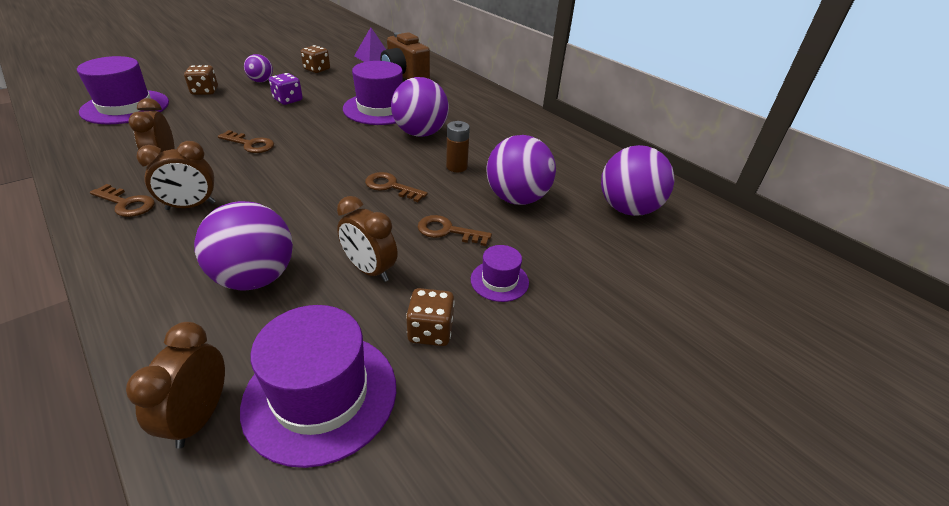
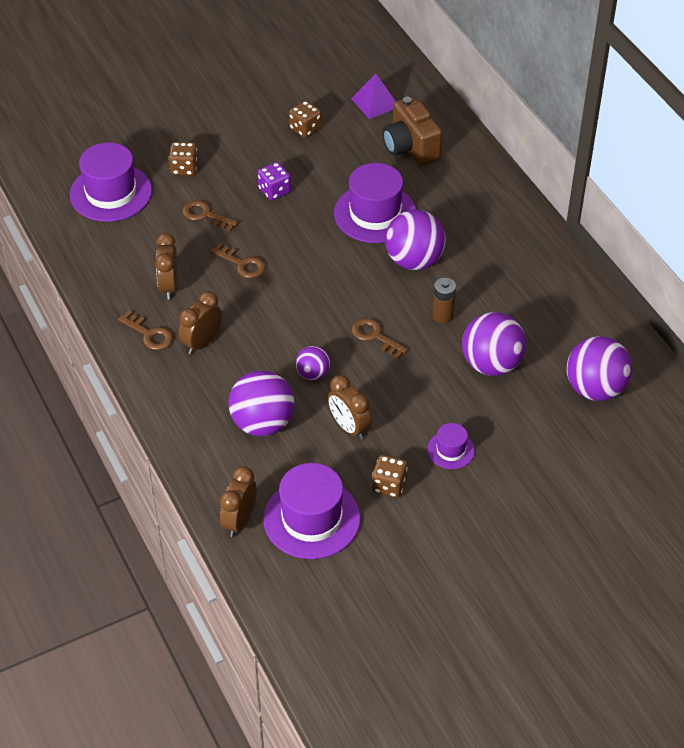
camera: 15 degrees right, 10 degrees up
(191, 206) = (202, 343): brown clock -> brown clock turned 135 degrees clockwise
(261, 81) = (242, 151): purple ball -> purple ball (313, 374)
(448, 231) = (419, 395): brown key -> brown key (205, 215)

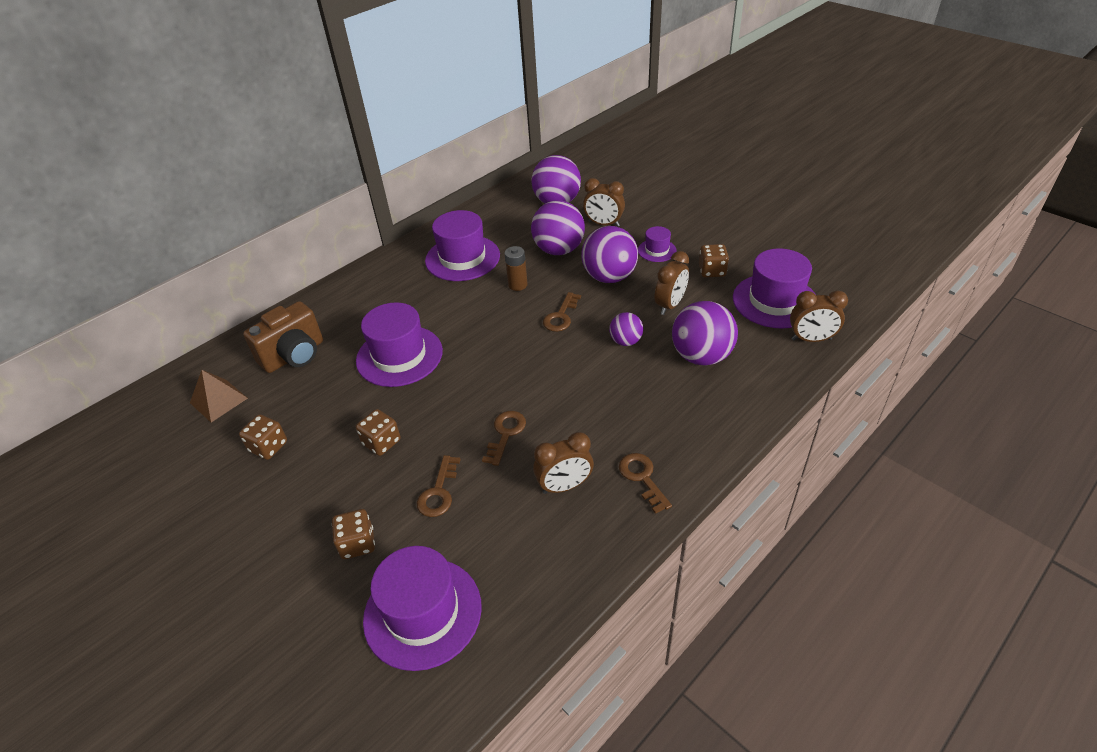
camera: 105 degrees left, 5 degrees down
(149, 334) = (642, 478): brown key -> brown key turned 45 degrees counterclockwise
(202, 343) = (630, 430): brown clock -> brown clock (603, 224)
(274, 190) = (381, 442): purple dice -> brown dice
(375, 102) = (218, 400): purple pyramid -> brown pyramid
(414, 260) = (456, 316): purple ball -> purple ball (609, 277)
(512, 282) = (462, 258): none -> purple hat

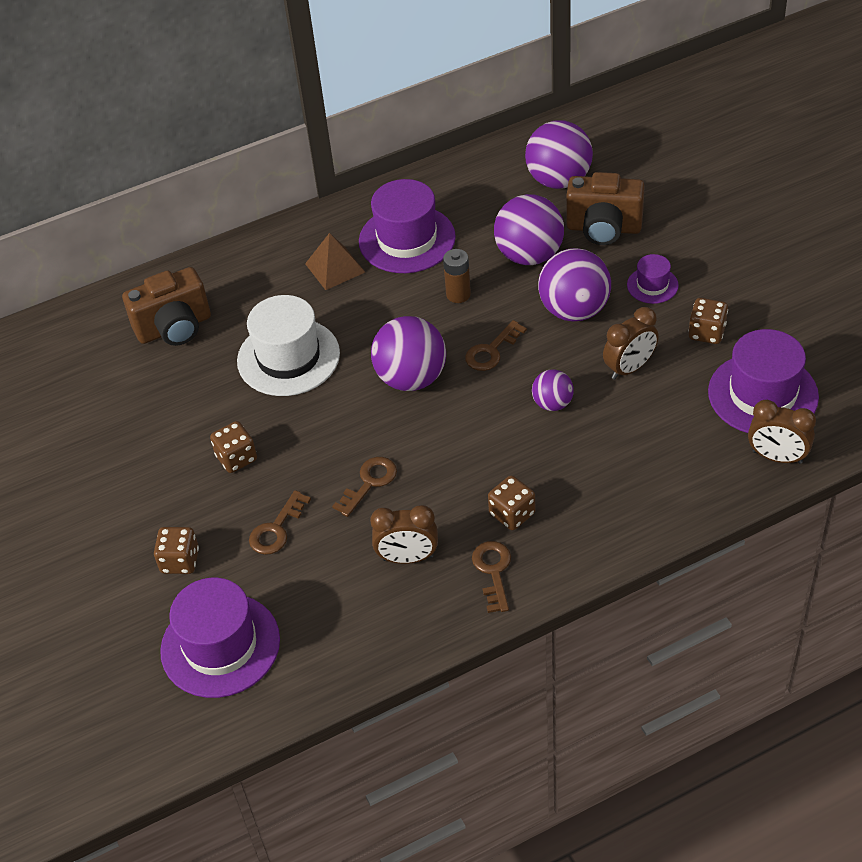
camera: 20 degrees right, 5 degrees up
(218, 400) = (82, 364): brown pyramid -> brown pyramid (335, 268)
(268, 447) = (120, 432): brown dice -> brown dice (512, 514)
(399, 356) = (288, 357): purple hat -> white hat
(603, 224) = (603, 228): brown clock -> brown camera
(701, 356) = (632, 445): purple ball -> purple ball (411, 378)

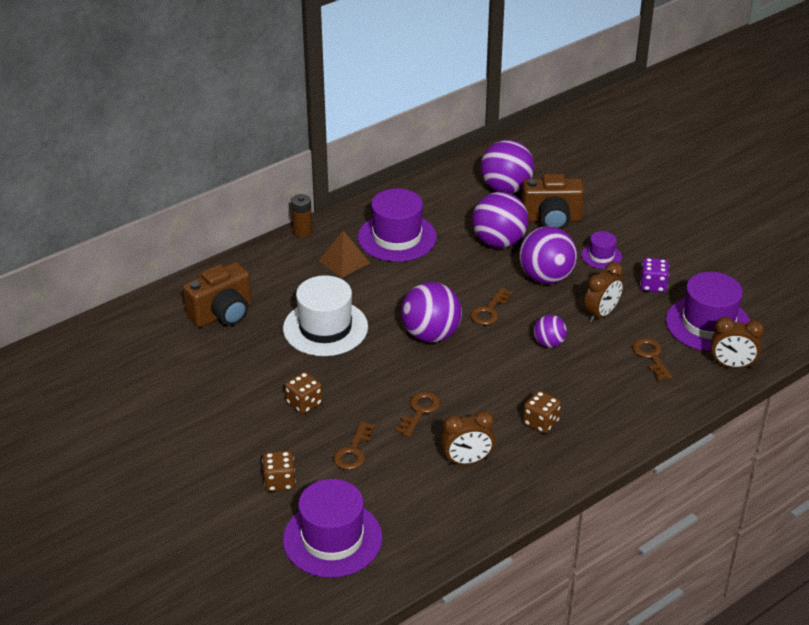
camera: 15 degrees left, 10 degrees down
(458, 294) = (450, 273): brown battery -> brown battery (302, 232)
(493, 572) = (538, 464): brown key -> brown key (651, 357)
(707, 332) = (653, 285): brown dice -> purple dice

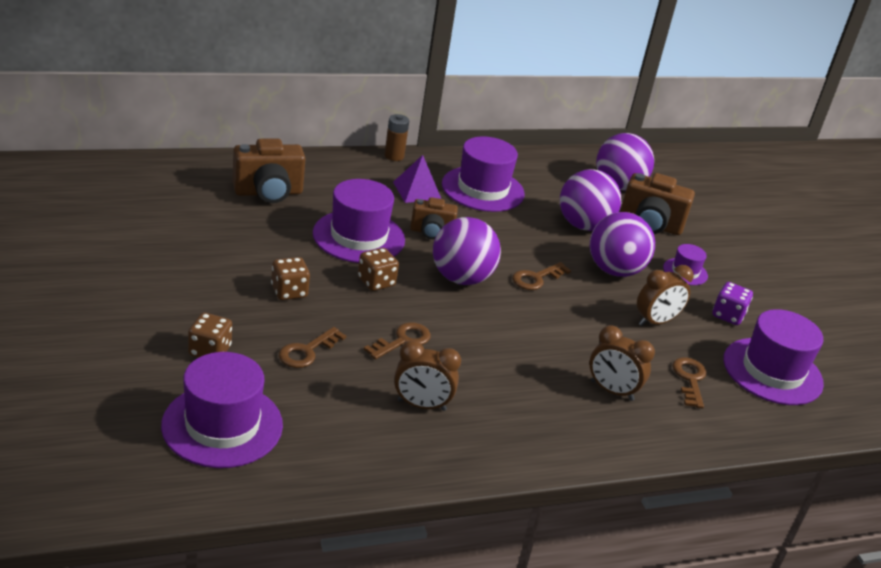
camera: 15 degrees right, 5 degrees down
(325, 328) = (358, 237): white hat -> purple hat
(344, 261) = (417, 191): brown pyramid -> purple pyramid
(381, 299) = (431, 232): none -> brown camera
(541, 422) = (527, 398): brown dice -> brown dice (376, 282)
(549, 343) = (582, 328): purple ball -> none
(732, 365) = (780, 421): brown clock -> brown clock (612, 390)

